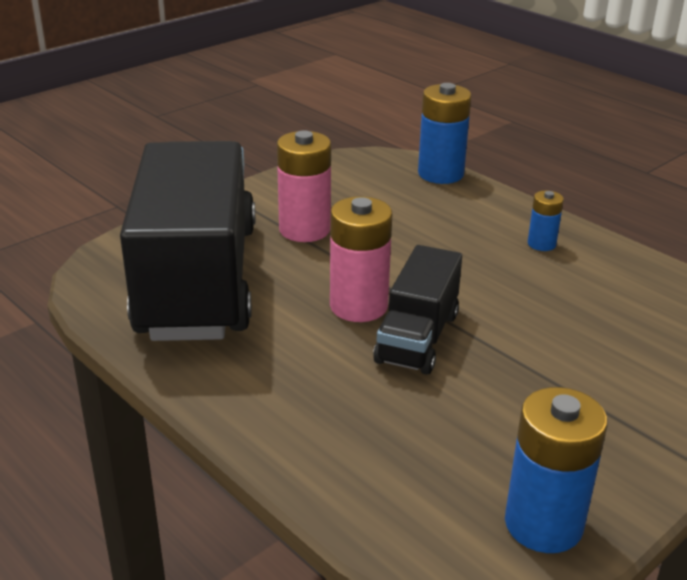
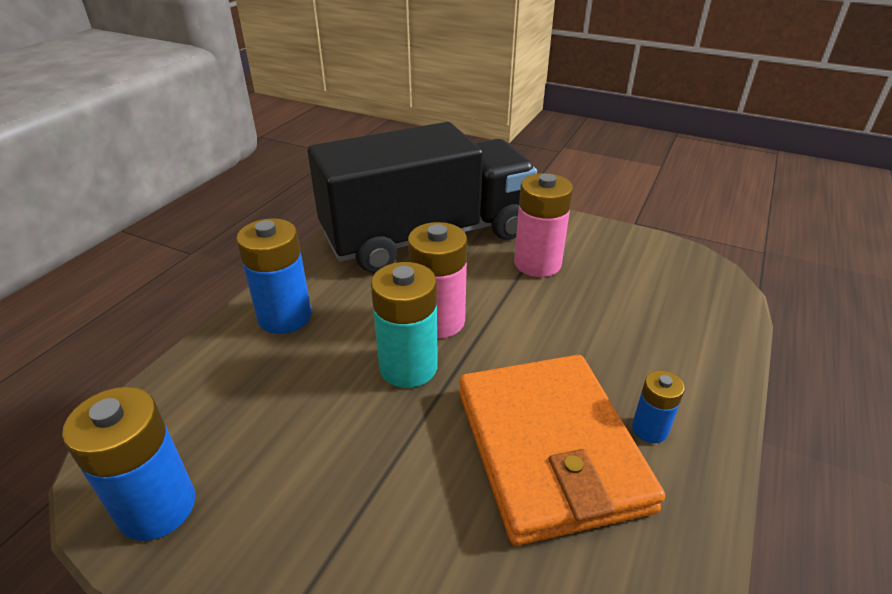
camera: 70 degrees right, 5 degrees up
(417, 337) = (408, 367): black truck -> turquoise battery
(440, 174) = (727, 319): blue battery -> blue battery (285, 317)
(545, 290) = (549, 449): none -> orange wallet

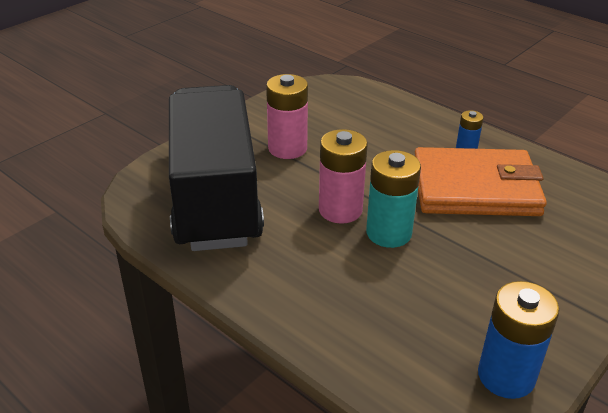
camera: 75 degrees left, 0 degrees up
(285, 317) = (301, 297): blue battery -> none

